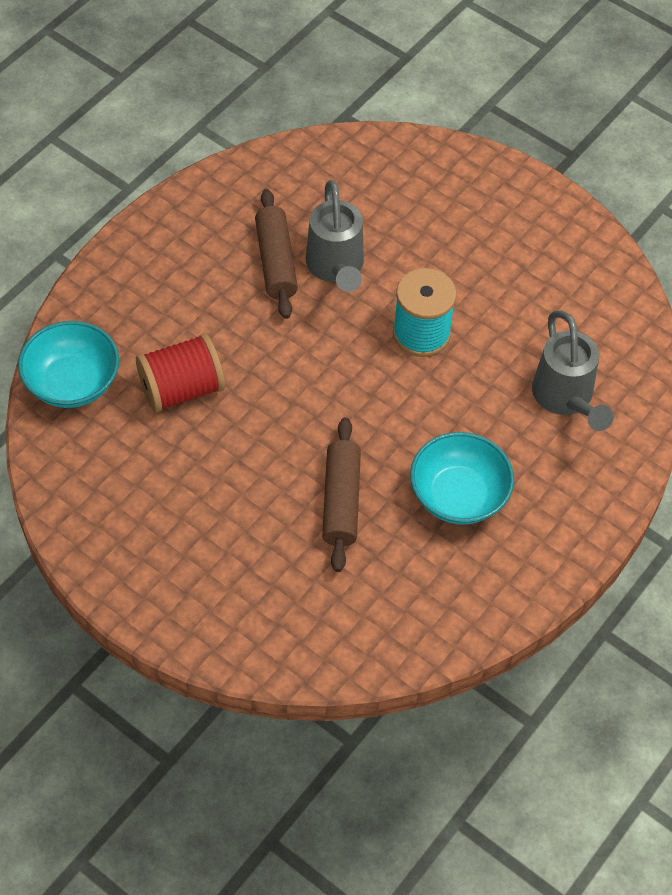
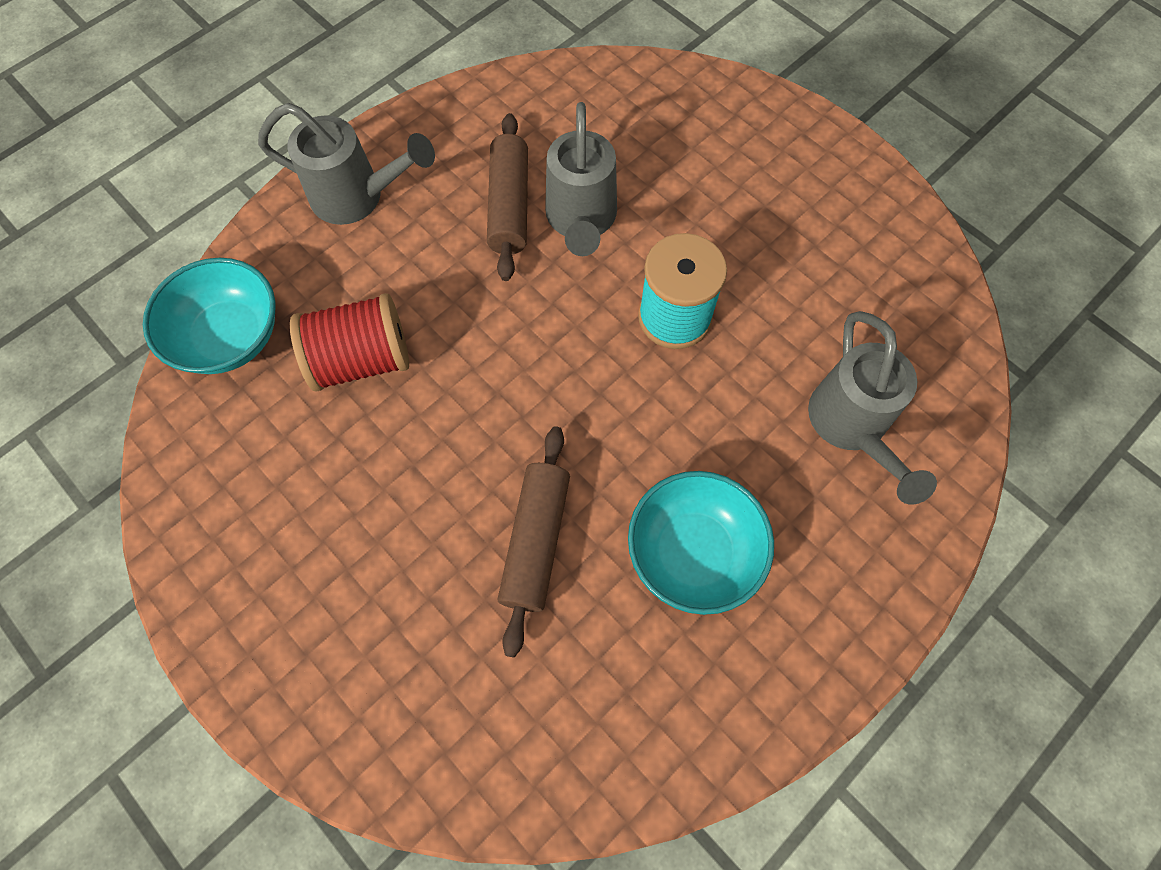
camera: 10 degrees right, 10 degrees up
(151, 266) = (358, 197): none -> grey watering can

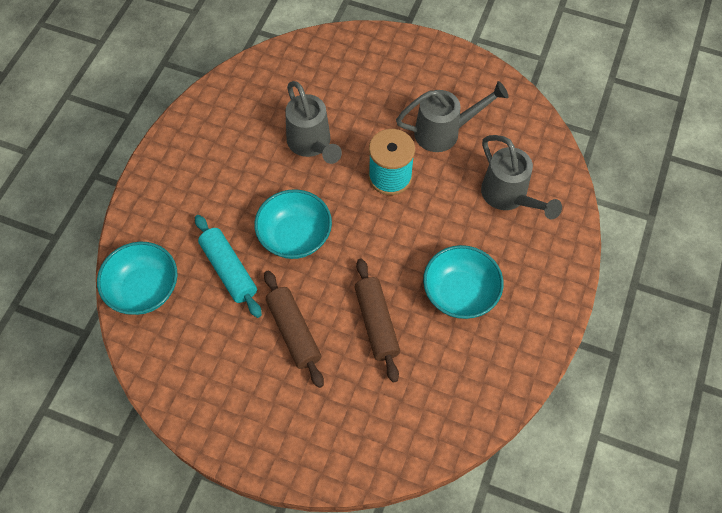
camera: 25 degrees left, 5 degrees down
(358, 197) = (175, 181): grey watering can -> grey watering can (445, 132)
(362, 359) = (229, 270): red spool -> turquoise rolling pin
(484, 349) = (295, 236): none -> turquoise bowl
(509, 206) = (266, 152): brown rolling pin -> brown rolling pin (293, 332)

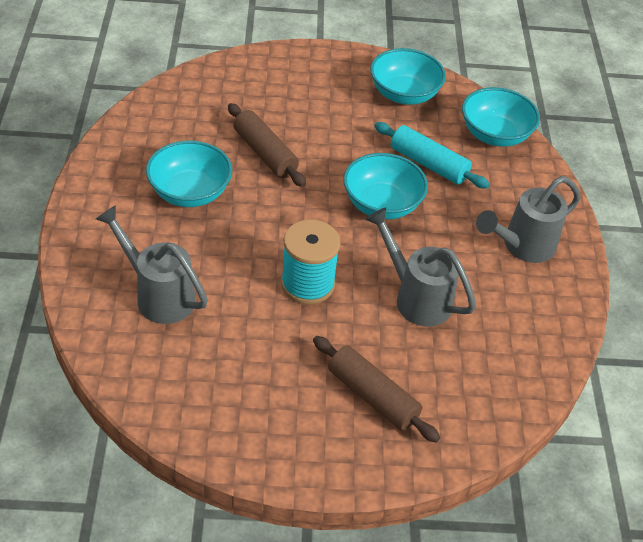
camera: 155 degrees right, 15 degrees down
(201, 369) = (404, 94): none -> turquoise bowl
(293, 332) = (339, 132): brown rolling pin -> brown rolling pin (372, 396)
(445, 132) = (260, 352): grey watering can -> grey watering can (521, 246)

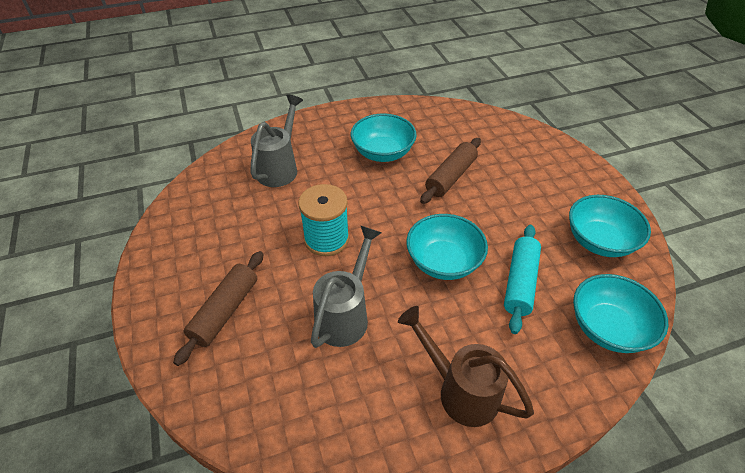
camera: 75 degrees right, 0 degrees up
(521, 246) = (459, 390): grey watering can -> brown watering can

